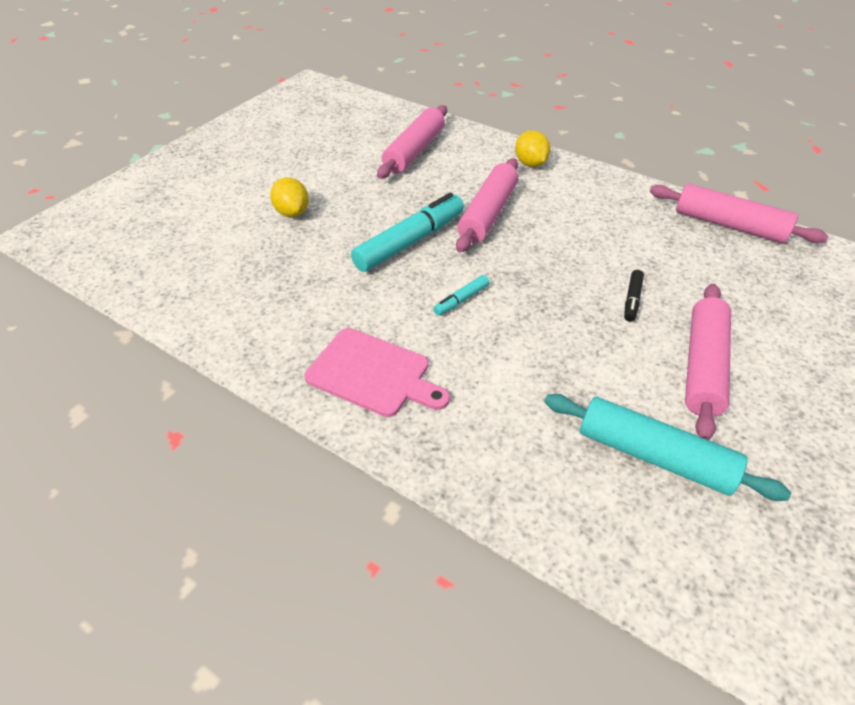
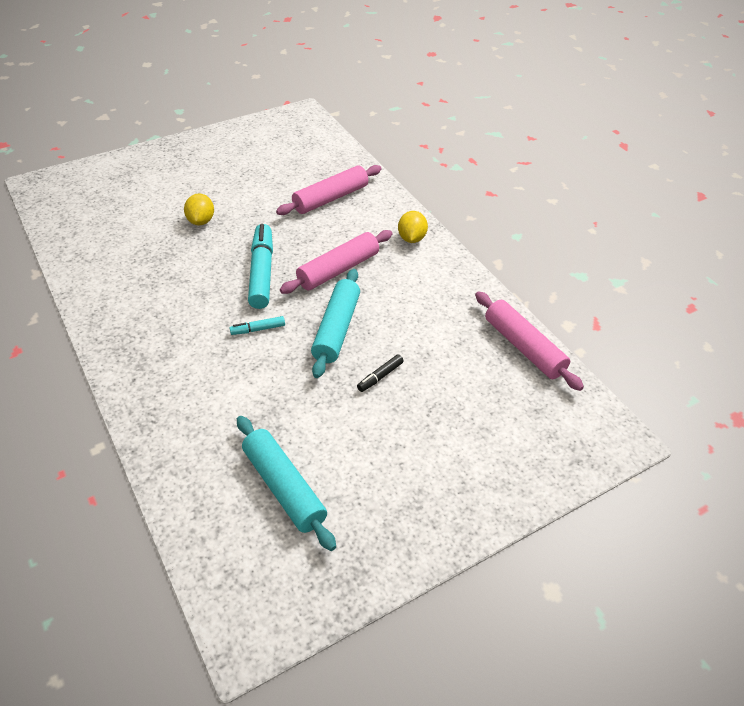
camera: 25 degrees right, 0 degrees up
(373, 373) = (156, 358): pink cutting board -> none
(410, 242) = (262, 272): turquoise marker -> turquoise marker turned 75 degrees counterclockwise
(543, 270) = (336, 329): none -> turquoise rolling pin
(703, 366) = (382, 445): pink rolling pin -> none

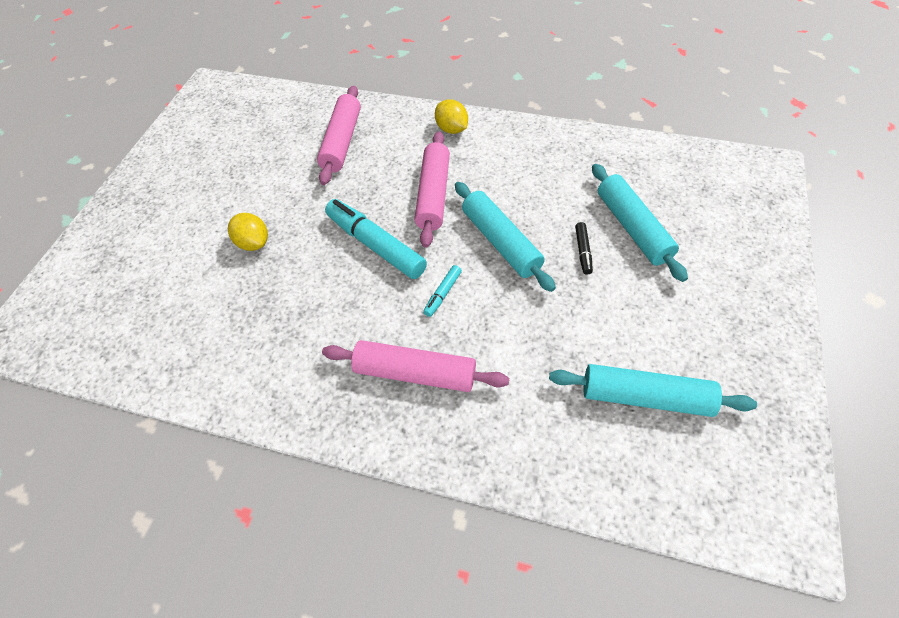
camera: 40 degrees left, 10 degrees up
(438, 391) = (632, 228): none -> turquoise rolling pin
(524, 347) = (636, 151): pink rolling pin -> pink rolling pin (415, 373)

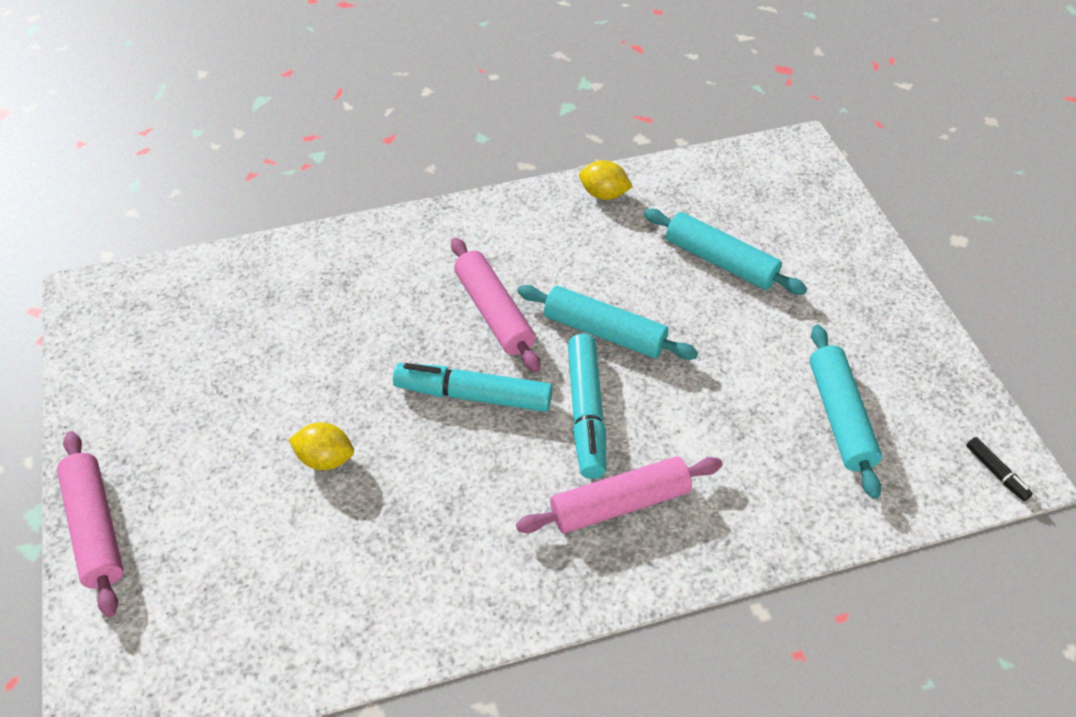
camera: 35 degrees left, 5 degrees down
(342, 142) = (335, 295): pink rolling pin -> pink rolling pin (96, 528)
(442, 294) = (586, 412): turquoise marker -> turquoise marker, size x2.17
(452, 129) = (456, 229): yellow lemon -> yellow lemon (604, 194)
(583, 251) = (691, 306): black marker -> black marker (996, 472)
(645, 397) = (839, 417): turquoise rolling pin -> turquoise rolling pin turned 75 degrees counterclockwise

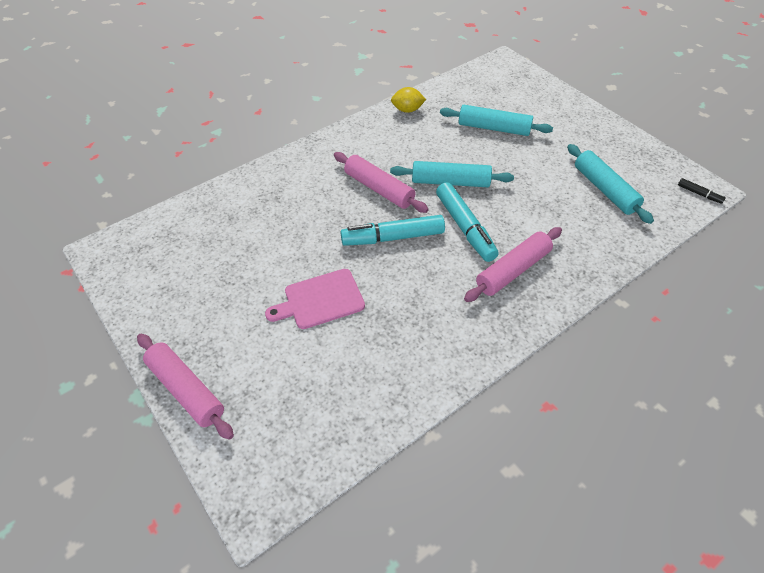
camera: 20 degrees left, 0 degrees up
(325, 458) = (320, 300): yellow lemon -> pink cutting board

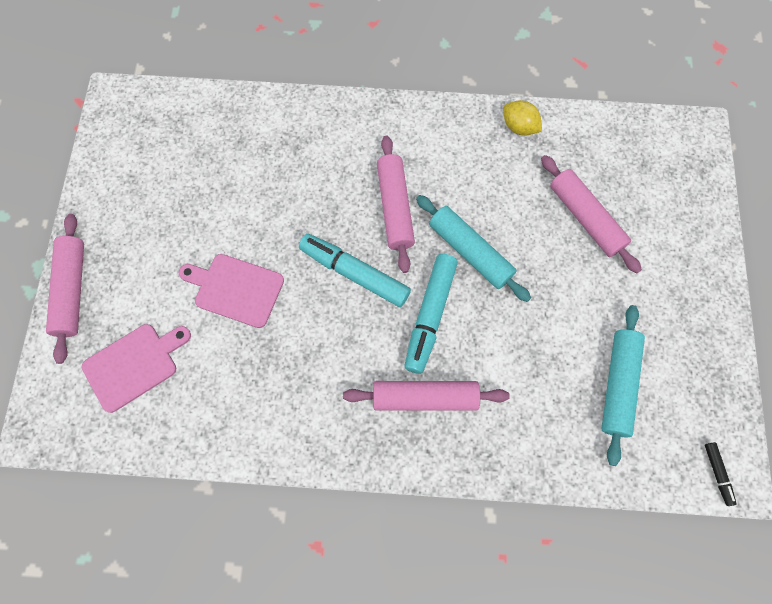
camera: 40 degrees right, 20 degrees up
(291, 400) = (134, 365): none -> pink cutting board
(494, 128) = (585, 218): turquoise rolling pin -> pink rolling pin

